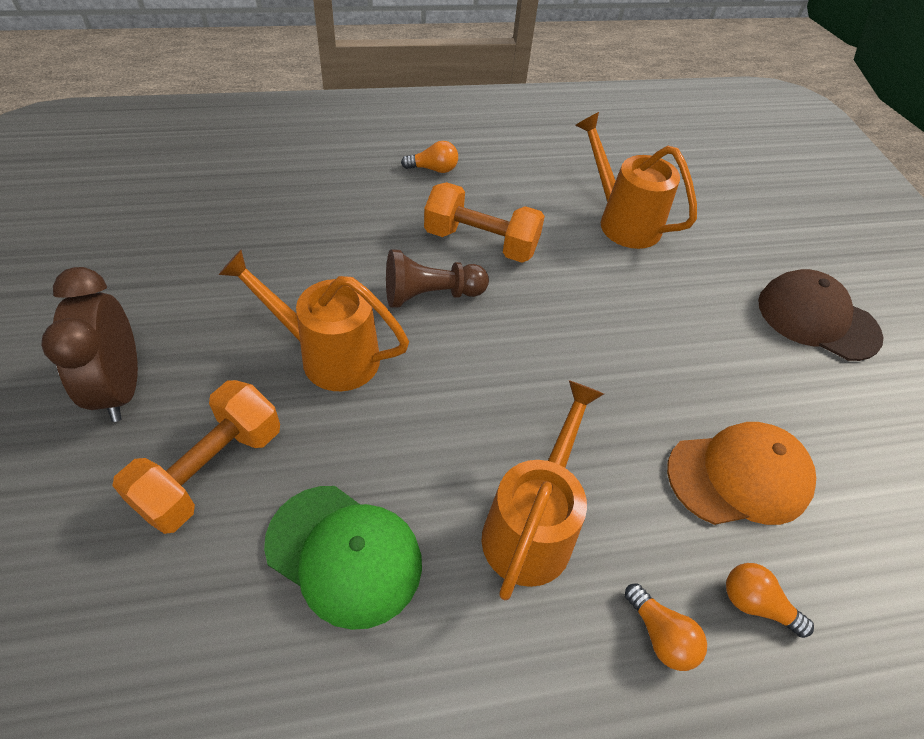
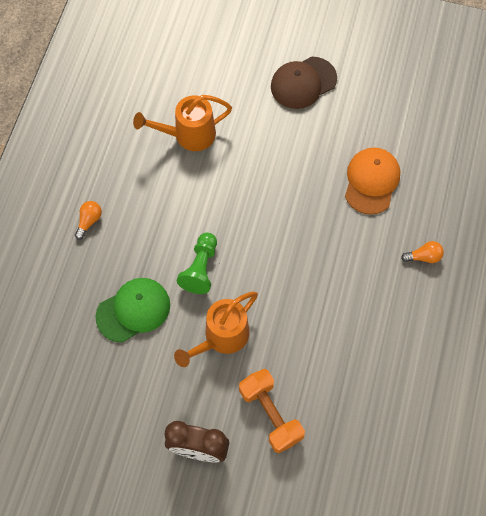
camera: 60 degrees left, 15 degrees up
(344, 554) = (339, 367): green cap -> green cap (133, 310)
(431, 295) = (200, 268): brown pawn -> green pawn
(481, 242) = (170, 223): orange dumbbell -> none
(532, 526) = (358, 282): orange watering can -> none
(755, 604) = (427, 213): orange light bulb -> none

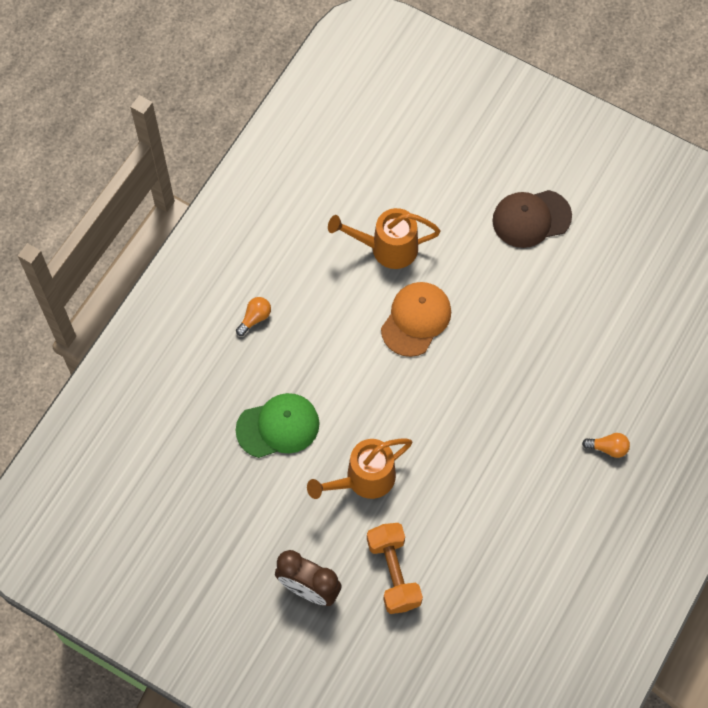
camera: 15 degrees right, 0 degrees up
(200, 268) = (361, 400): green pawn -> none
(371, 181) = (575, 350): orange cap -> orange cap (416, 319)

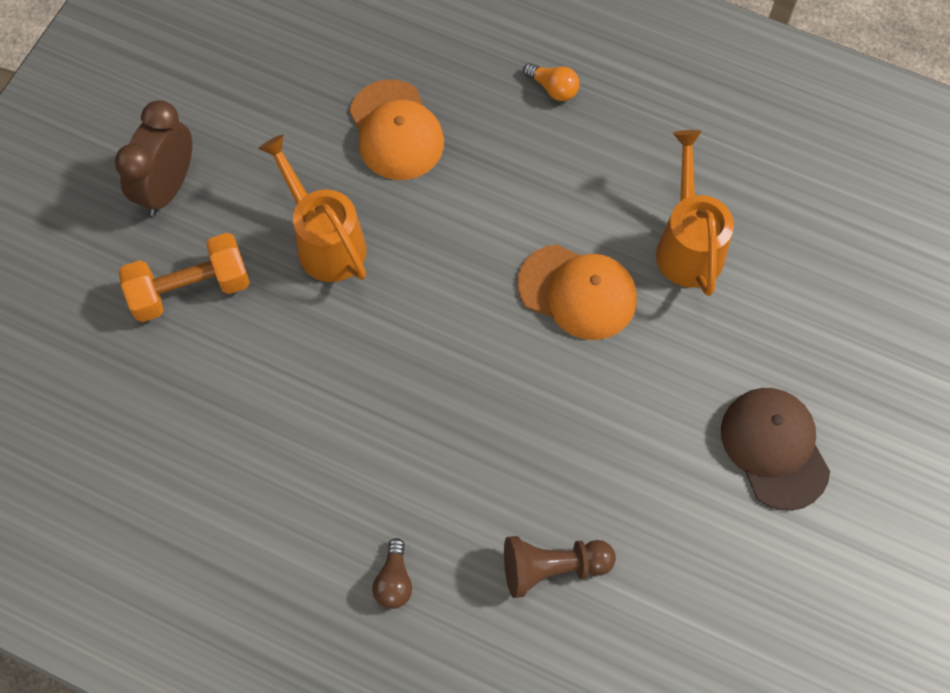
camera: 85 degrees right, 0 degrees up
(278, 427) = (396, 131): green cap -> orange cap
(602, 354) = (552, 567): none -> brown pawn
(608, 448) = (394, 581): orange light bulb -> brown light bulb

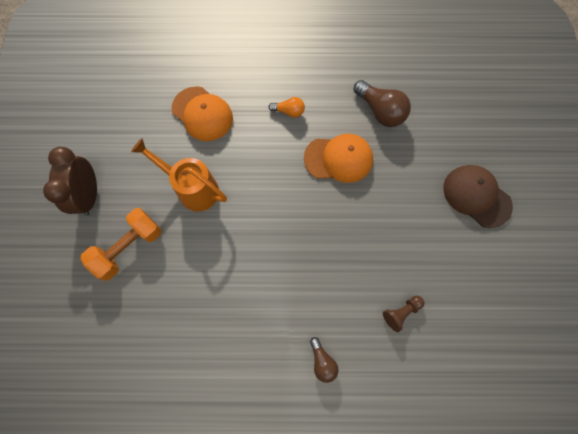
camera: 25 degrees left, 5 degrees up
(552, 567) = (401, 312): brown pawn -> brown pawn, size x0.67
(553, 88) = (273, 60): orange light bulb -> orange light bulb (289, 111)
(688, 244) = (380, 111): orange watering can -> brown light bulb

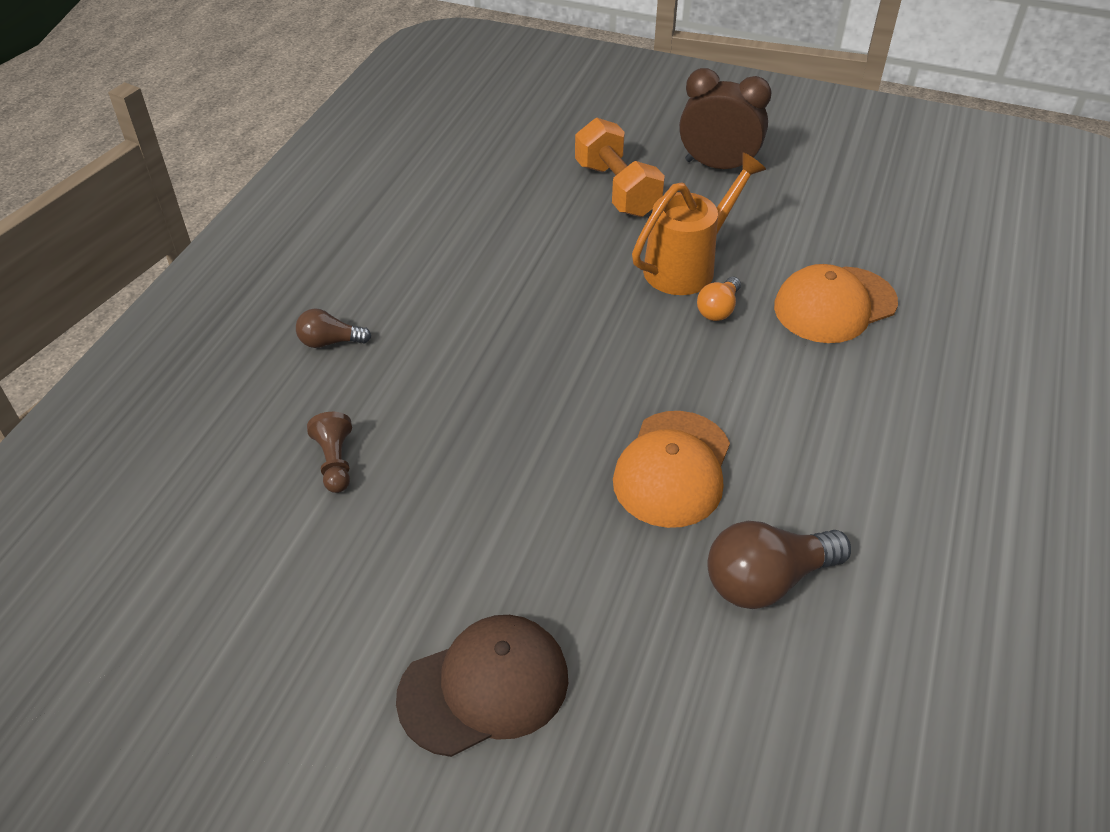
camera: 110 degrees right, 25 degrees down
(289, 111) = (808, 424): orange light bulb -> orange light bulb (718, 309)

